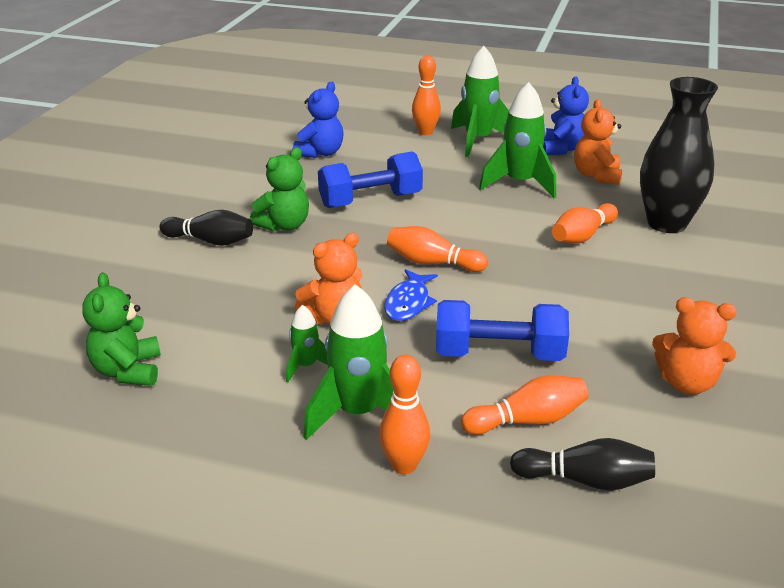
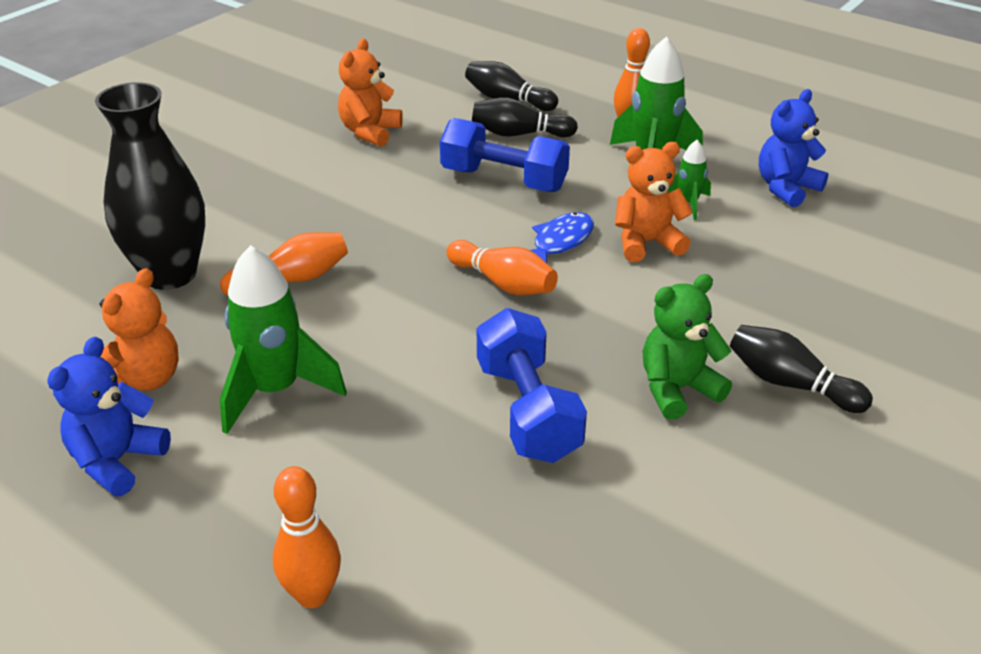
camera: 160 degrees left, 5 degrees up
(128, 371) = (865, 233): green teddy bear -> none
(320, 153) = (565, 576): blue teddy bear -> blue teddy bear (786, 188)
(370, 200) = (528, 411): blue dumbbell -> blue dumbbell turned 75 degrees clockwise
(478, 141) = (235, 530): green rocket -> none
(527, 420) = (519, 134): orange bowling pin -> black bowling pin
(687, 383) = (370, 132): orange teddy bear -> orange teddy bear turned 105 degrees counterclockwise

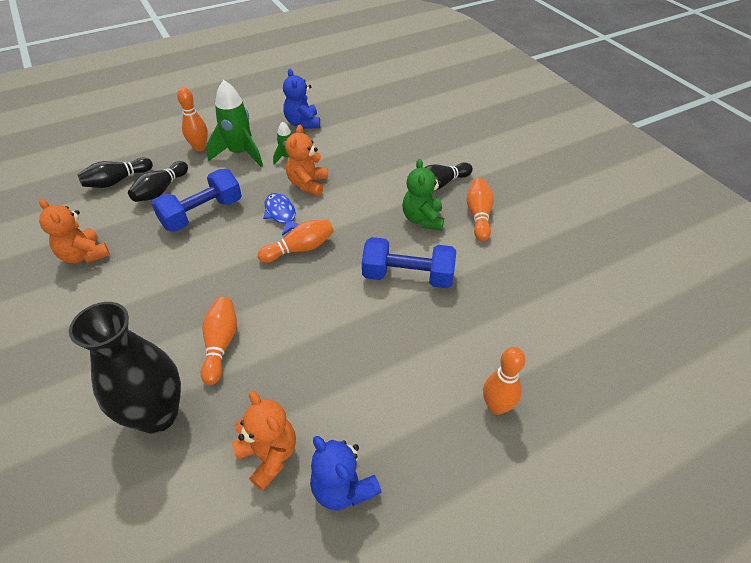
camera: 65 degrees left, 10 degrees up
(275, 391) = (326, 382): green rocket -> none
(752, 459) = (478, 216): none -> orange bowling pin

